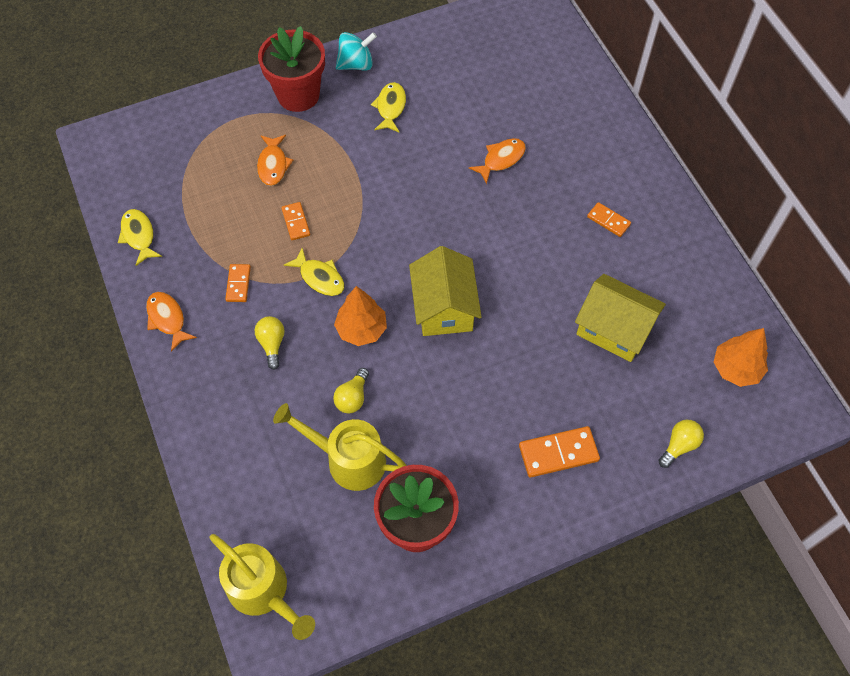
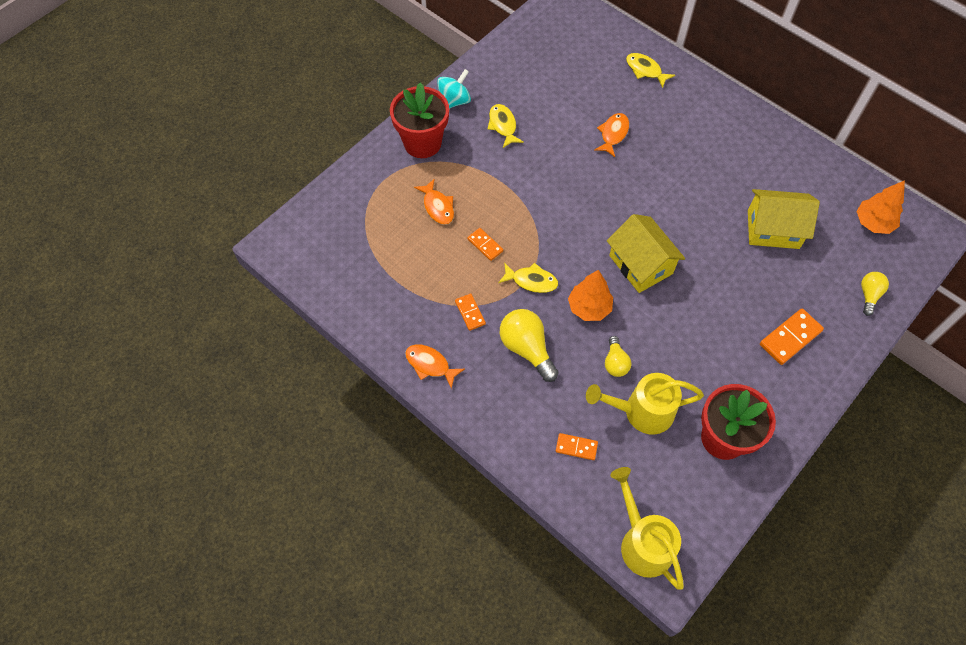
camera: 25 degrees left, 0 degrees up
(139, 236) = (363, 308): yellow fish -> yellow fish (645, 70)
(264, 592) = (642, 541): yellow watering can -> yellow watering can turned 135 degrees counterclockwise
(272, 344) = (527, 348): yellow light bulb -> yellow light bulb, size x1.69
(608, 220) = (720, 150): orange domino -> orange domino (576, 447)

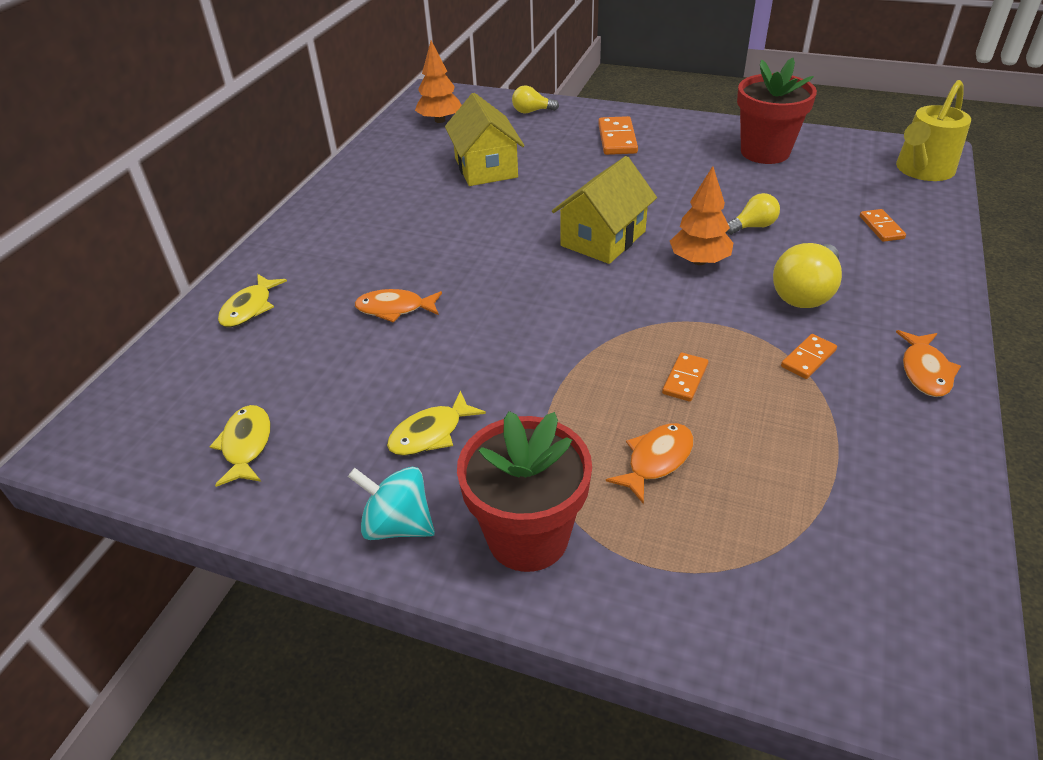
camera: 110 degrees left, 20 degrees down
(531, 281) = (704, 317): yellow fish -> yellow fish (246, 445)
(641, 412) = (791, 199): yellow watering can -> none
(790, 337) = (617, 139): orange domino -> orange domino turned 60 degrees clockwise

